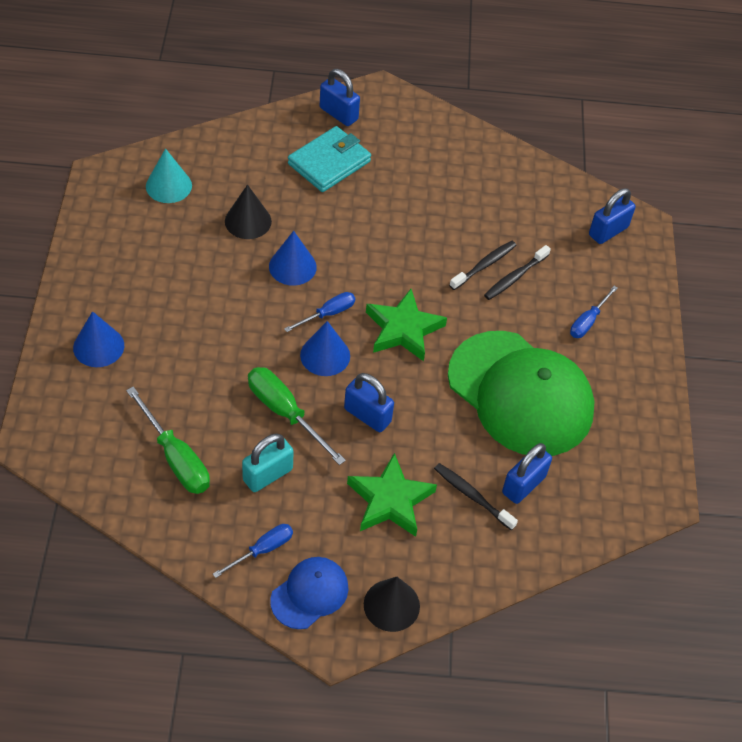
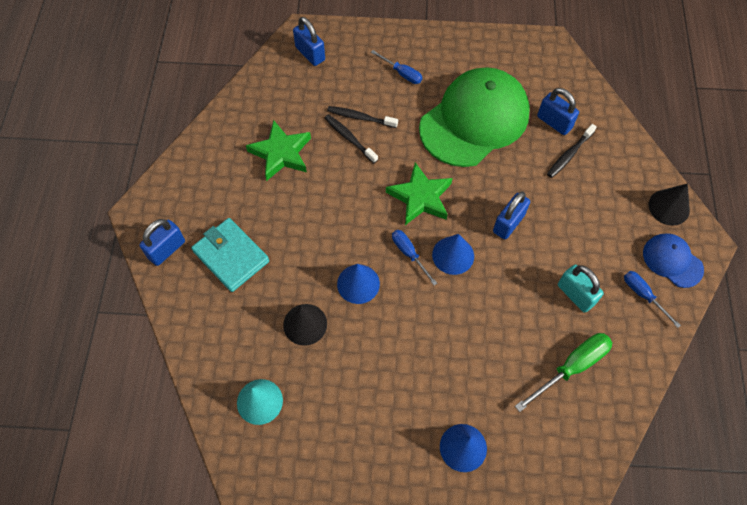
camera: 85 degrees left, 10 degrees up
(285, 413) = (514, 284): green screwdriver -> none
(390, 500) = (583, 208): green star -> green star (281, 153)
(515, 277) = (360, 118): black toothbrush -> black toothbrush turned 150 degrees clockwise

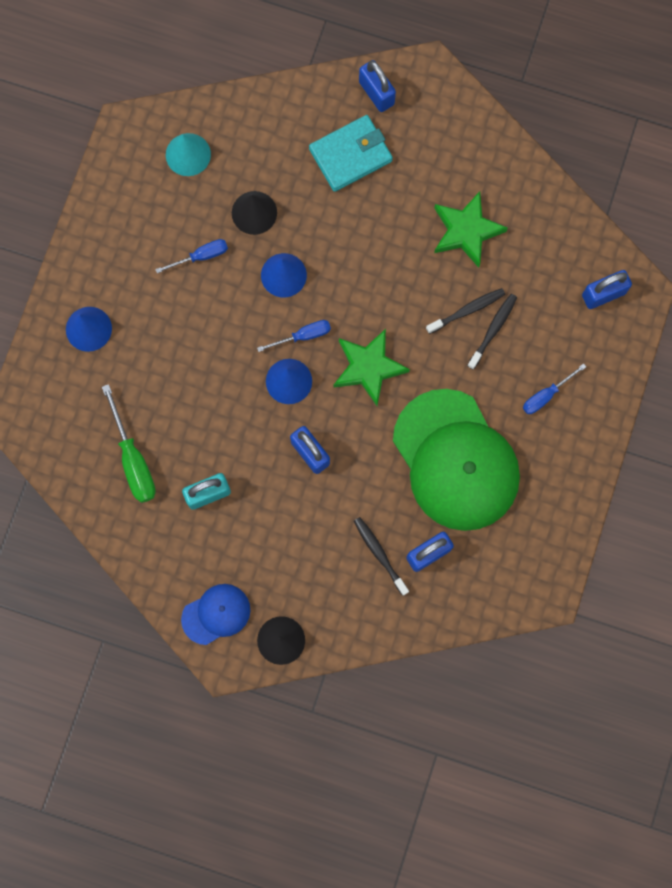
camera: 105 degrees right, 15 degrees up
(643, 295) = (187, 565): blue screwdriver -> blue screwdriver (201, 256)

